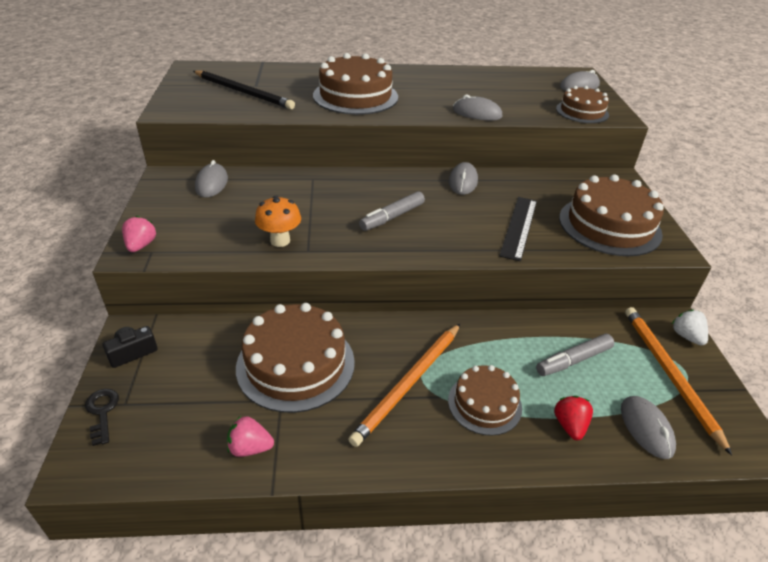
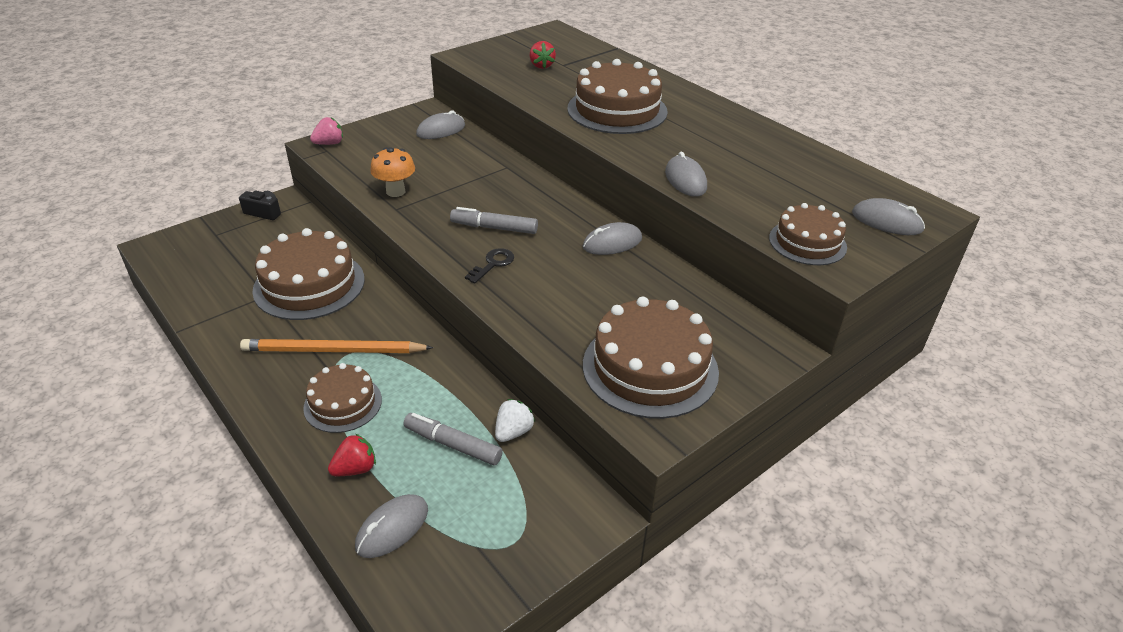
camera: 55 degrees right, 0 degrees up
(102, 412) = (202, 230): black key -> black key (493, 264)
(243, 92) = (541, 66): black pencil -> red strawberry
(250, 448) = (211, 303): pink strawberry -> none
(518, 227) = (566, 305): black ruler -> none
(669, 374) = (496, 528): orange pencil -> none
(686, 336) = (581, 530): white strawberry -> white strawberry (513, 432)

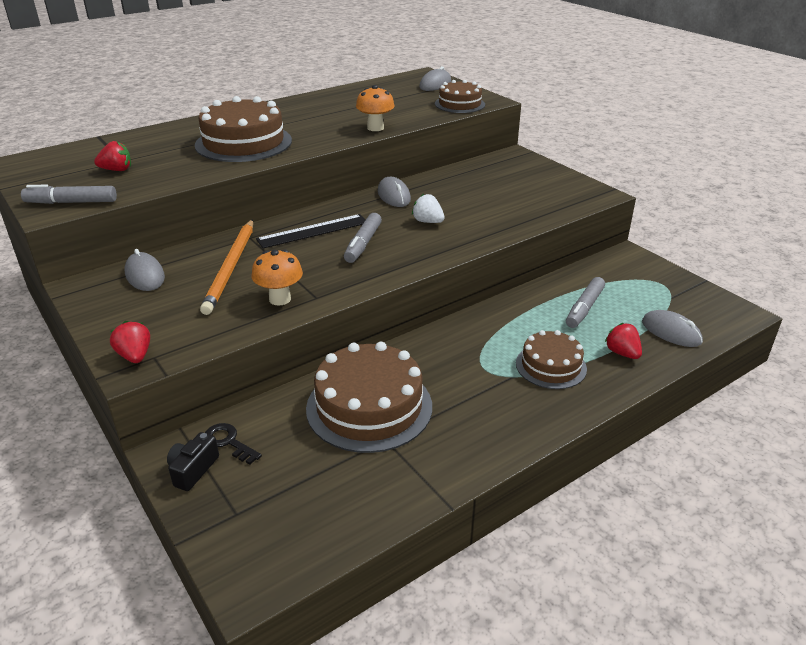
camera: 85 degrees left, 5 degrees down
(329, 143) = (135, 356): pink strawberry -> red strawberry
(333, 350) = (480, 378): orange pencil -> orange pencil (231, 268)
(477, 60) = (71, 202): none -> grey marker
(493, 264) = (421, 245): black key -> black key (229, 442)
(513, 432) = (565, 283): white strawberry -> white strawberry (428, 221)
(520, 198) = (313, 231): none -> black ruler
(650, 368) = (542, 192): brown cake -> none
(685, 180) = (375, 128): grey mouse -> orange mushroom

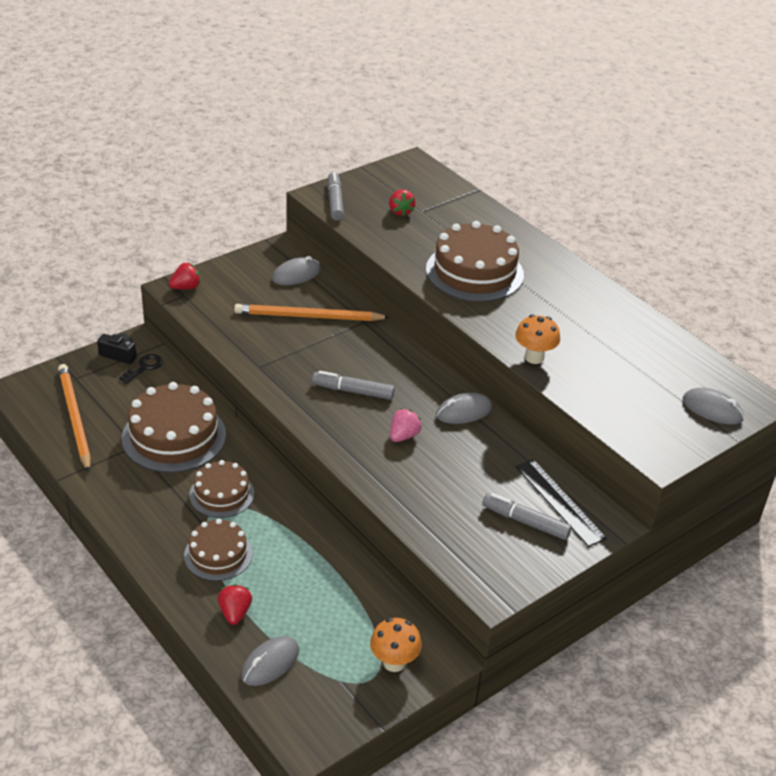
camera: 85 degrees right, 5 degrees up
(280, 299) = (257, 347): orange mushroom -> orange mushroom (394, 662)
(313, 231) = (377, 358): black ruler -> black ruler (559, 502)
(327, 504) = (74, 418): none -> orange pencil
(428, 221) = (403, 436): white strawberry -> pink strawberry
(459, 104) = (636, 428): brown cake -> brown cake (221, 494)
(584, 308) = (317, 595): grey marker -> grey marker (525, 522)
(622, 353) = (235, 613): red strawberry -> red strawberry turned 60 degrees counterclockwise

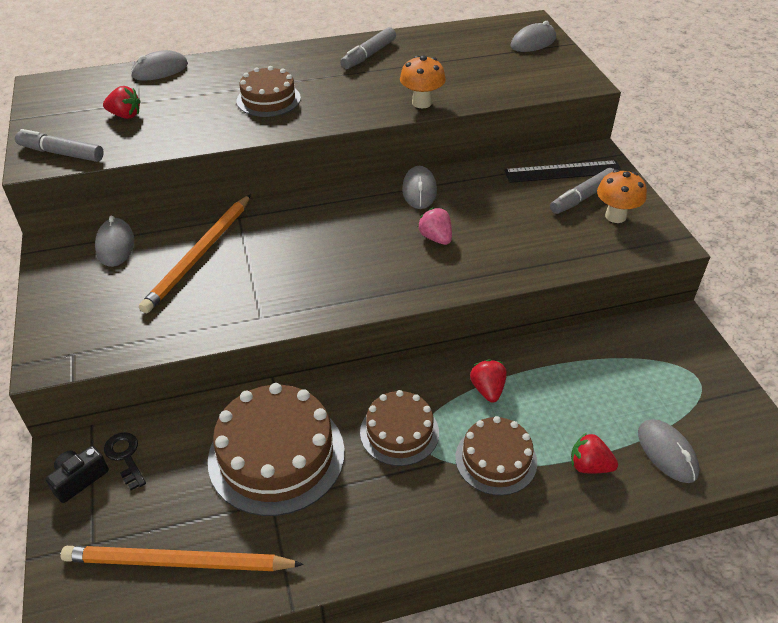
camera: 65 degrees left, 5 degrees up
(186, 287) = (57, 348): red strawberry -> red strawberry (487, 389)
(353, 391) = (348, 254): grey marker -> grey marker (368, 55)
(394, 662) = (680, 356): orange mushroom -> orange mushroom (615, 216)
(474, 272) = (268, 99): brown cake -> brown cake, size x0.60
(475, 206) = (160, 70): none -> grey mouse

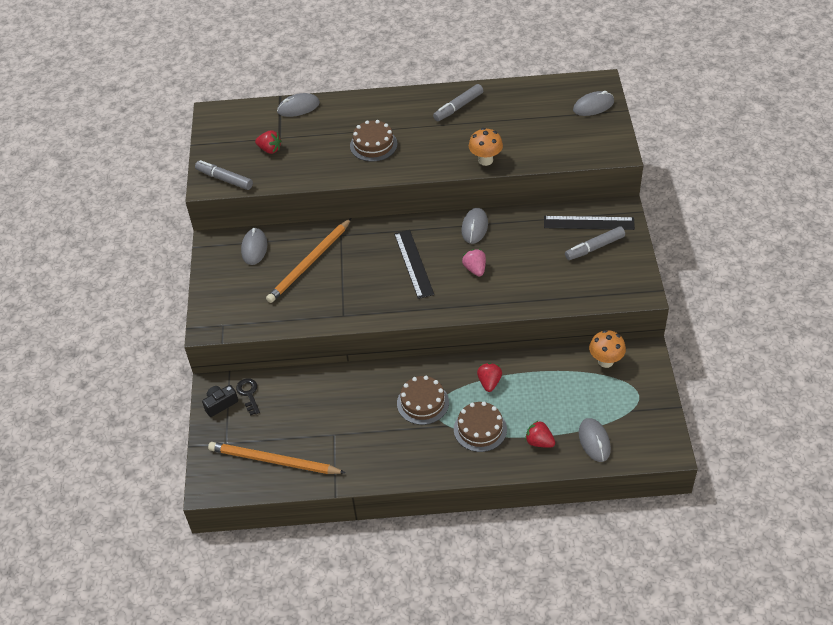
camera: 15 degrees right, 5 degrees up
(276, 455) = (341, 406): brown cake -> none
(349, 240) = (414, 263): none -> black ruler
(615, 216) = (612, 267): orange mushroom -> orange mushroom (605, 361)

